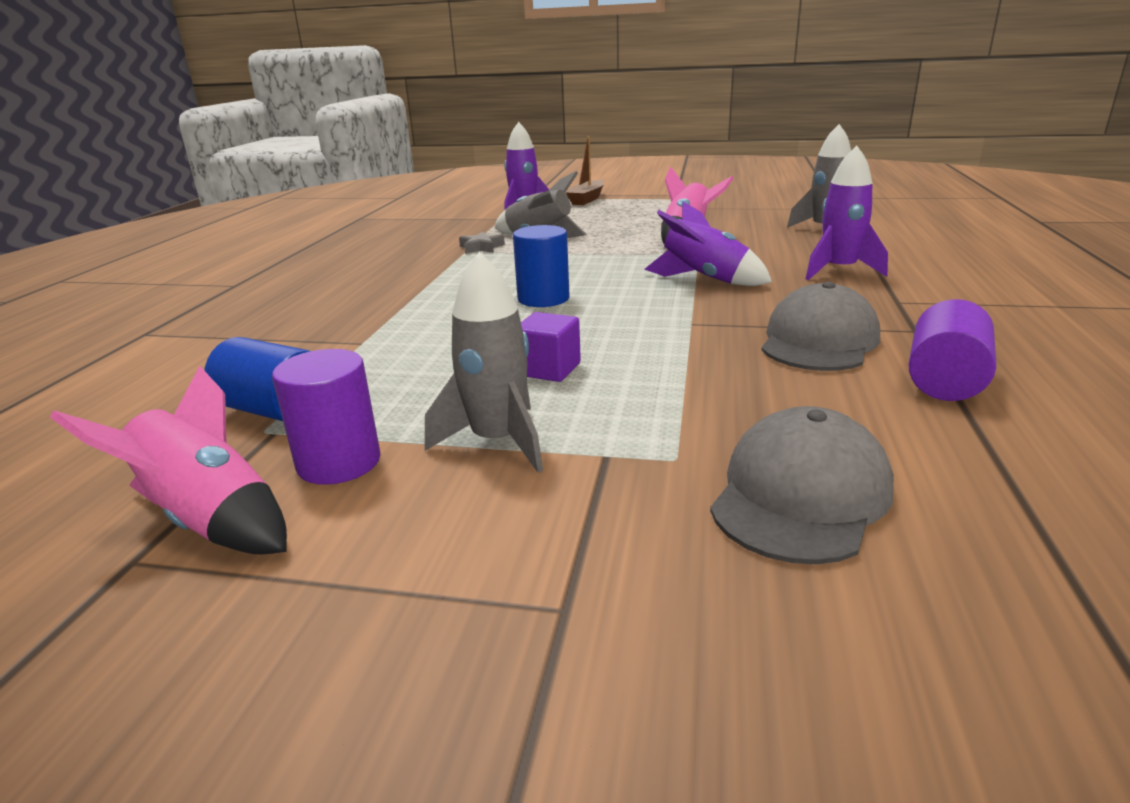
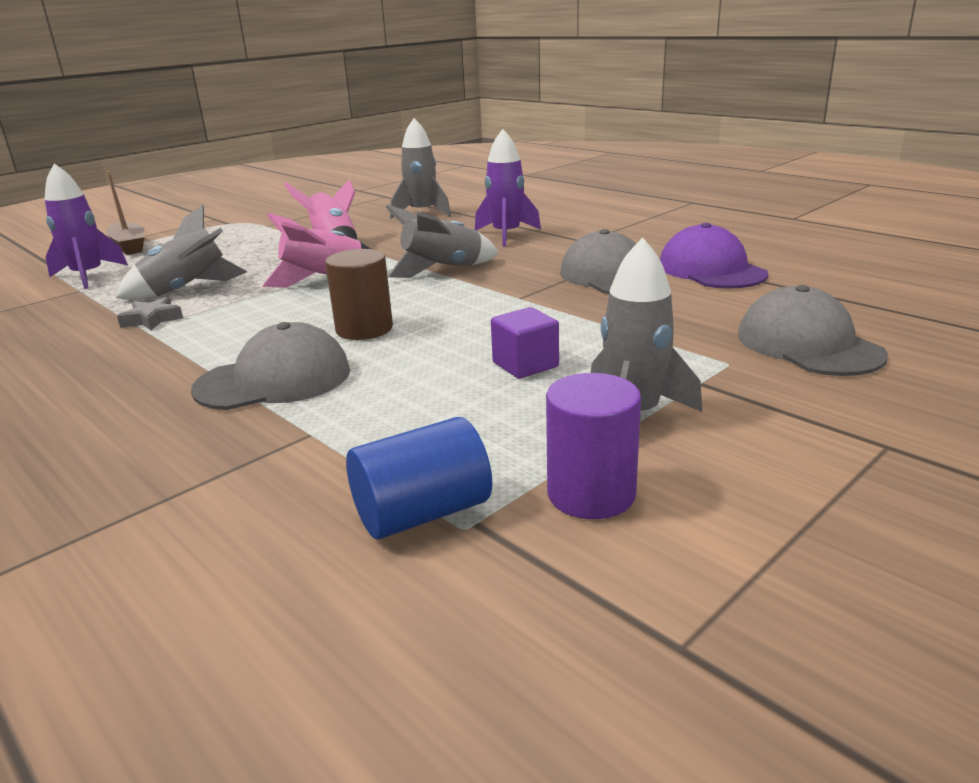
camera: 55 degrees left, 0 degrees up
(209, 519) = (636, 585): pink rocket -> pink rocket (324, 279)
(429, 306) = (274, 380): none -> grey cap
(543, 299) = (364, 329): blue cylinder -> brown cylinder
(704, 279) = (442, 269): purple rocket -> grey rocket
(944, 381) = (711, 270): purple cylinder -> purple cap

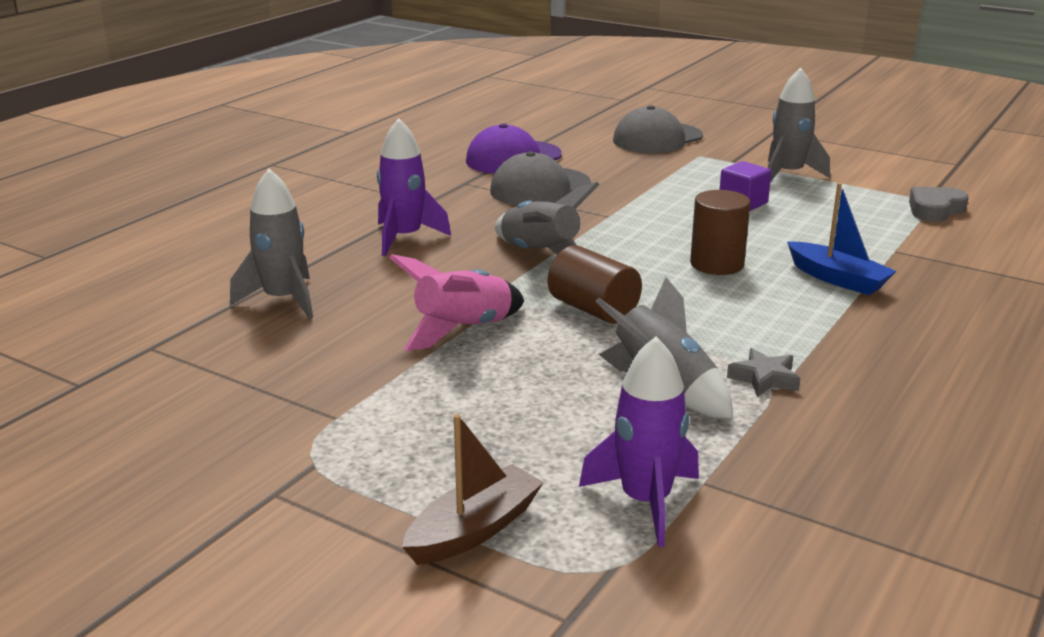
camera: 105 degrees left, 0 degrees up
(274, 380) = (837, 279): grey cap -> blue boat
(324, 279) = (593, 309): pink rocket -> brown cylinder
(422, 513) = (935, 210): blue cylinder -> grey heart
(591, 494) = (877, 180): purple cylinder -> none

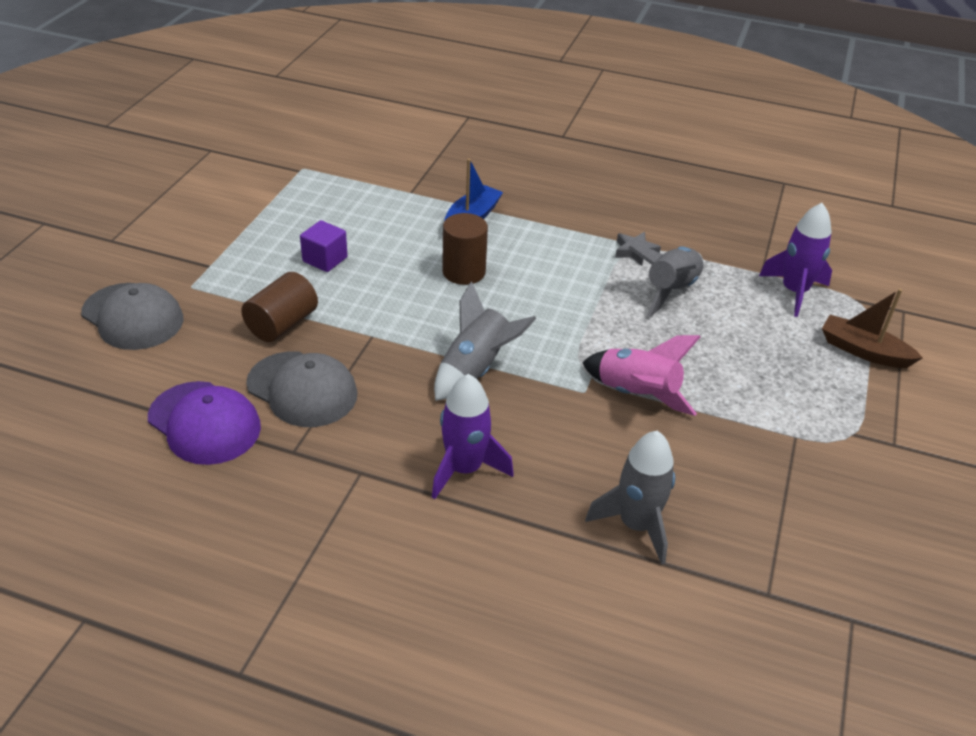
camera: 105 degrees left, 15 degrees up
(593, 309) = (571, 329): brown cylinder -> brown cylinder (282, 324)
(788, 174) = (245, 234): grey rocket -> none
(935, 210) = (323, 169): grey heart -> none

